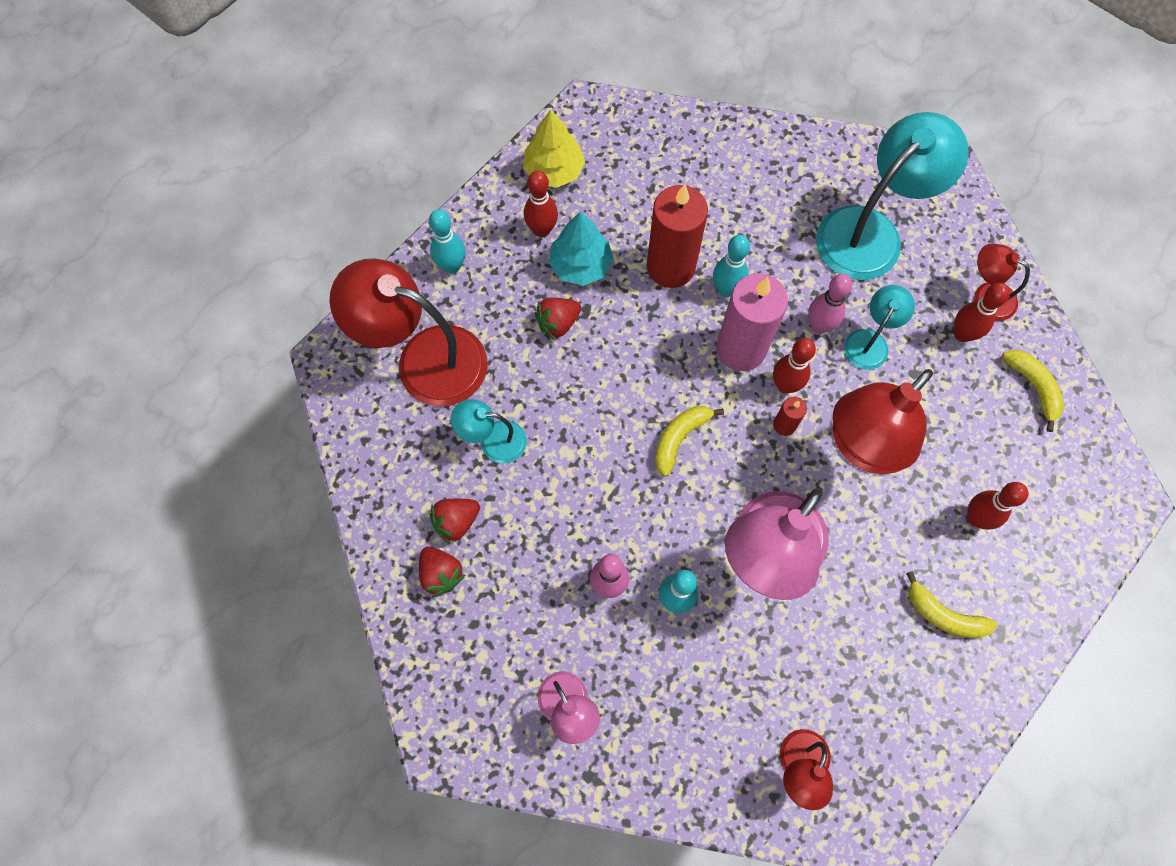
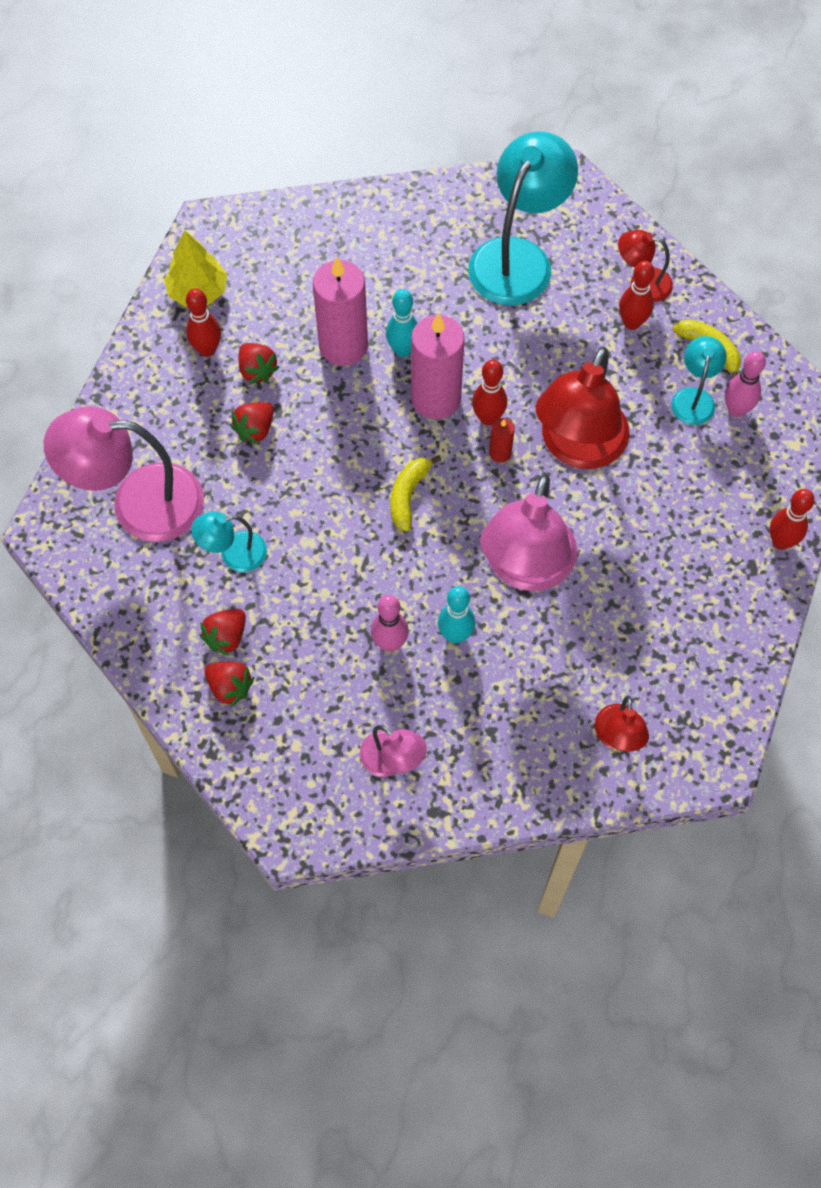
camera: 20 degrees left, 5 degrees down
(424, 359) = (138, 502): red lamp -> pink lamp
(452, 266) = (132, 409): turquoise bowling pin -> none
(581, 265) = (257, 370): turquoise tree -> red strawberry
(670, 267) = (343, 346): red candle -> pink candle
(819, 326) = (500, 356): pink bowling pin -> pink bowling pin (736, 410)
(870, 341) = (551, 355): turquoise lamp -> turquoise lamp (694, 397)
(943, 615) = (698, 568): yellow banana -> none
(975, 518) = (698, 477): red bowling pin -> red bowling pin (781, 542)

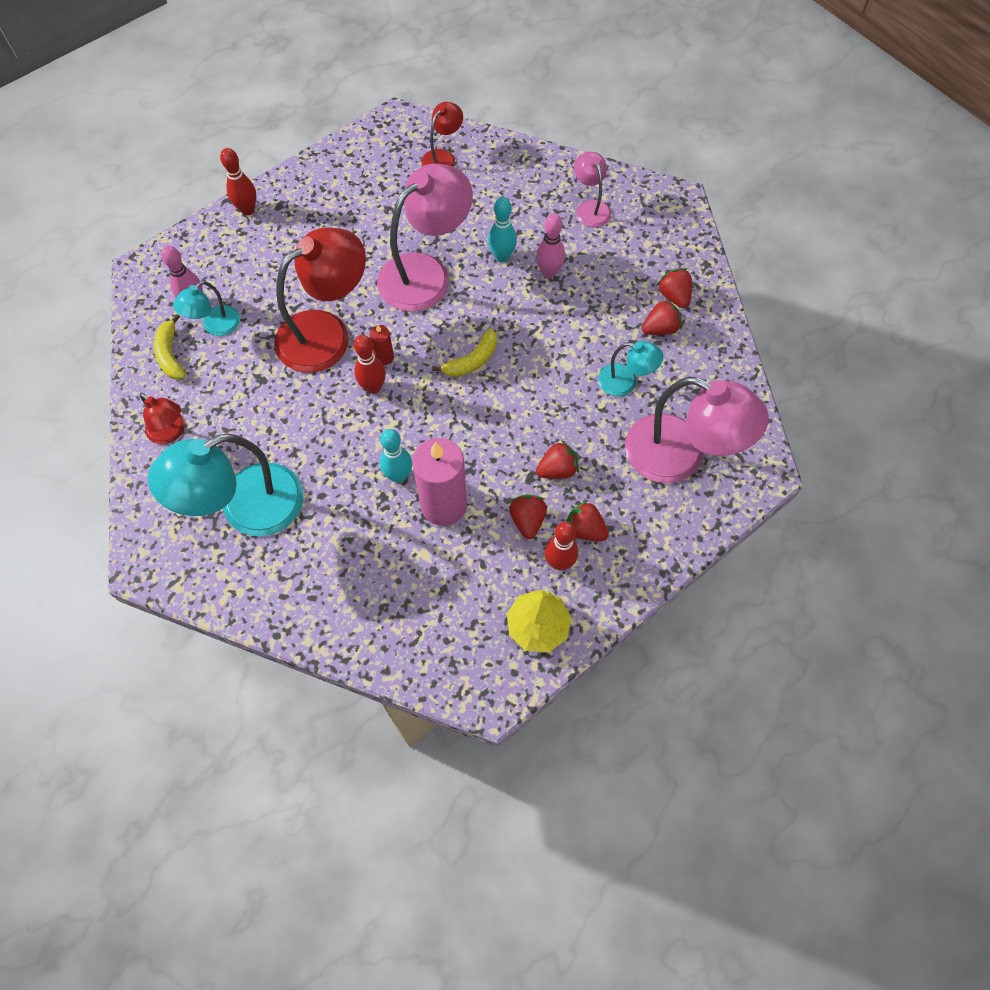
camera: 150 degrees left, 0 degrees up
(199, 388) = (585, 529): none -> red strawberry
(436, 398) = (401, 422): pink candle -> none
(632, 323) = (207, 404): red bowling pin -> none

